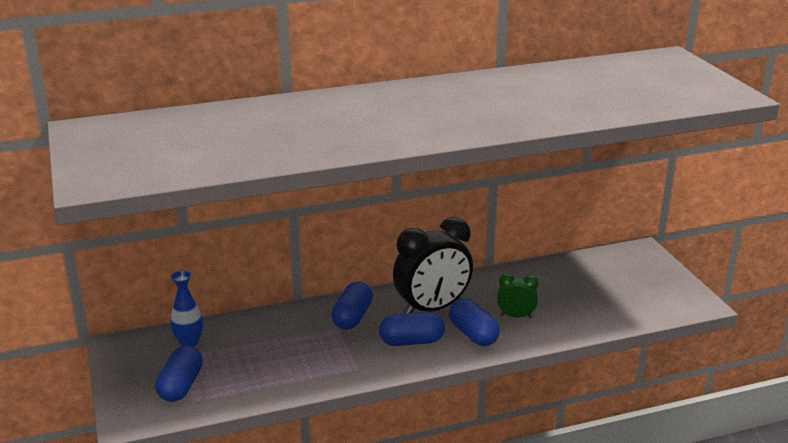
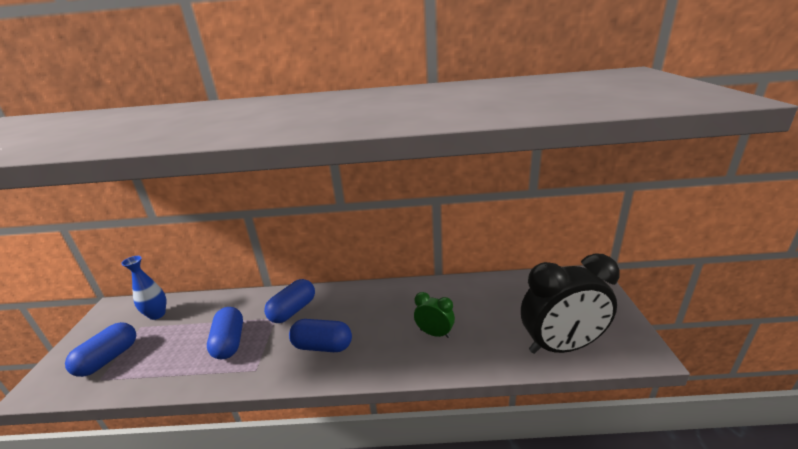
camera: 20 degrees right, 0 degrees up
(432, 308) = (363, 312): black clock -> black clock (561, 346)
(473, 334) = (382, 348): blue capsule -> blue capsule (229, 342)

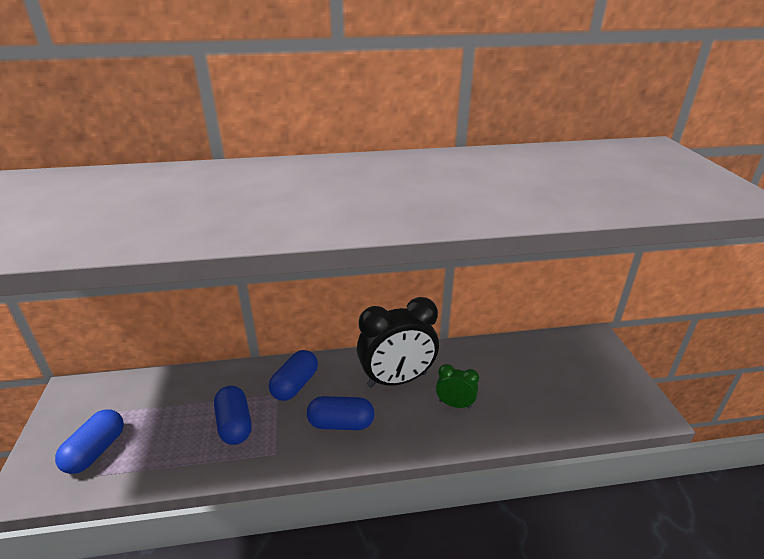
camera: 10 degrees left, 5 degrees up
(157, 314) = (133, 396): blue vase -> none
(561, 346) = (580, 412): black clock -> black clock (397, 380)

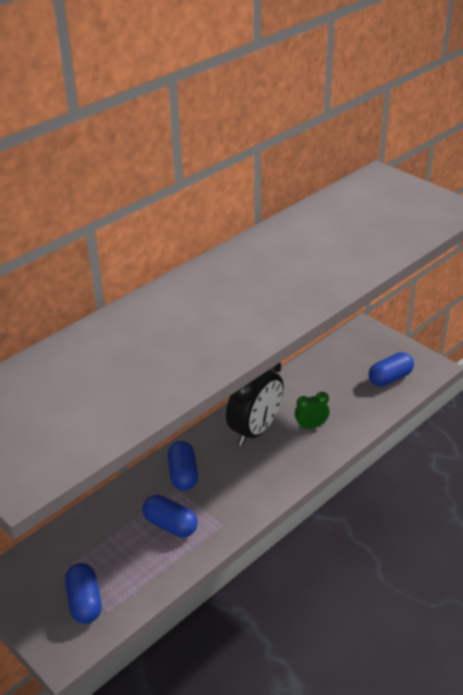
camera: 35 degrees left, 5 degrees up
(341, 423) = (247, 481): blue capsule -> blue capsule (390, 378)

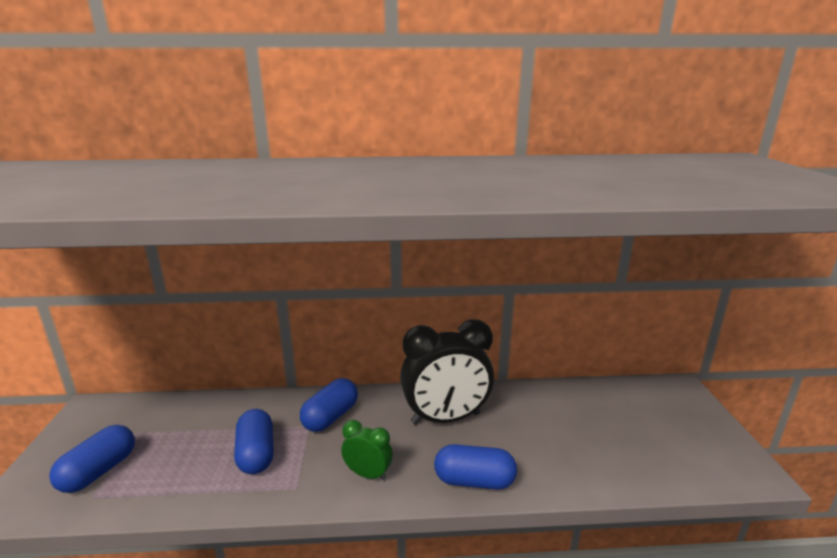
camera: 40 degrees right, 15 degrees down
(311, 426) = (511, 448): green clock -> green clock (368, 474)
(390, 378) = (670, 452): blue capsule -> blue capsule (474, 481)

